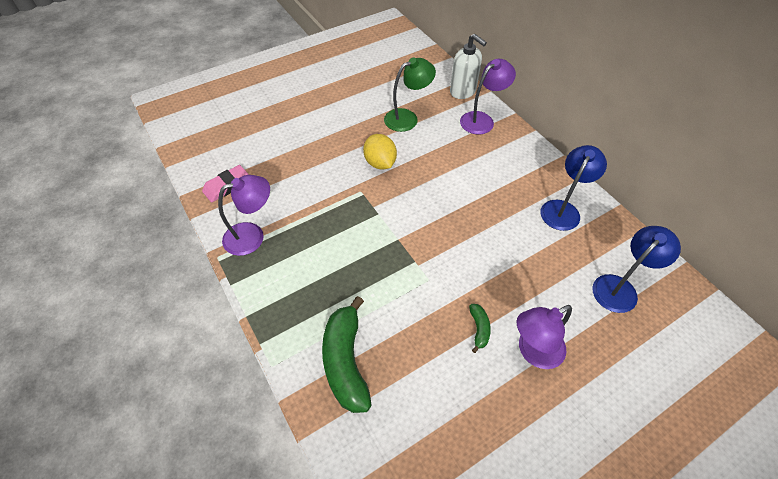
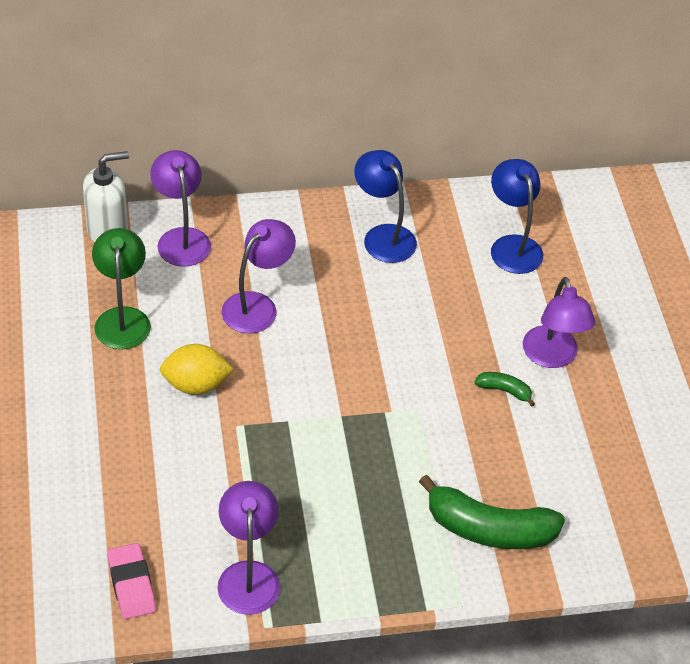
camera: 70 degrees left, 5 degrees down
(457, 168) = (257, 305): none -> purple lamp

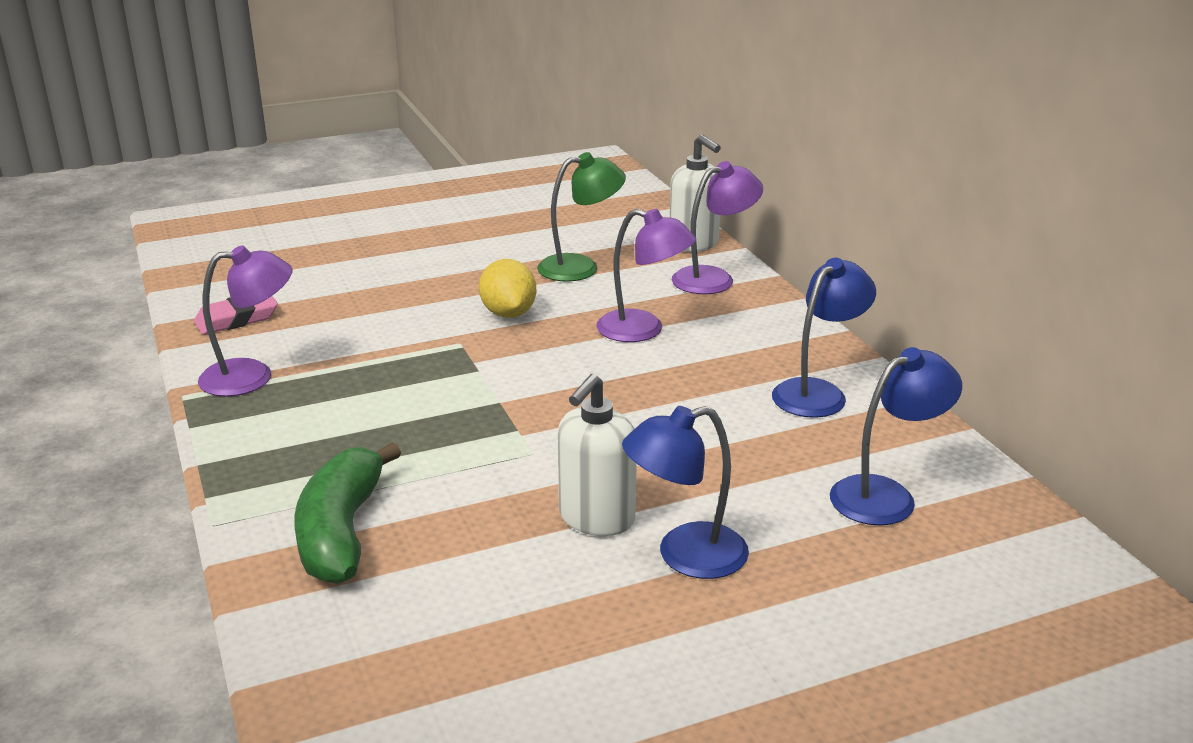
camera: 80 degrees right, 20 degrees down
(504, 391) = (596, 518): green banana -> white soap dispenser
(552, 357) = (685, 556): purple lamp -> blue lamp

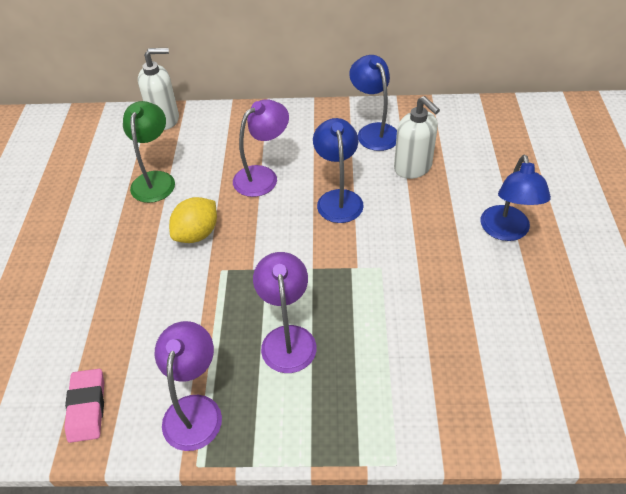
camera: 65 degrees left, 20 degrees up
(342, 532) = (432, 385): green banana -> none
(508, 314) = (197, 234): yellow lemon -> yellow lemon turned 60 degrees counterclockwise
(596, 518) = (460, 257): white soap dispenser -> white soap dispenser (413, 167)
(714, 278) = (217, 126): purple lamp -> purple lamp (287, 338)
(886, 495) = (478, 143): blue lamp -> blue lamp (338, 198)

